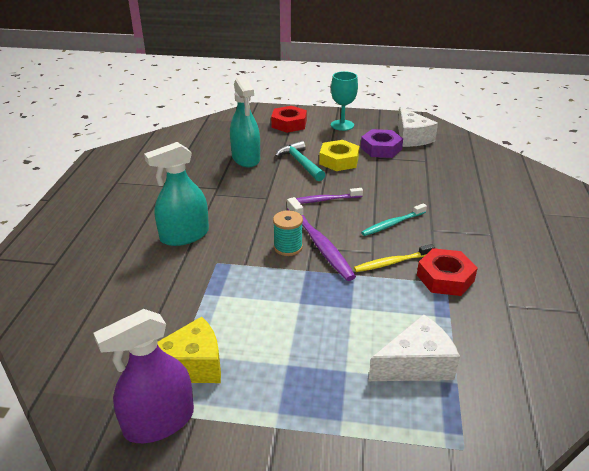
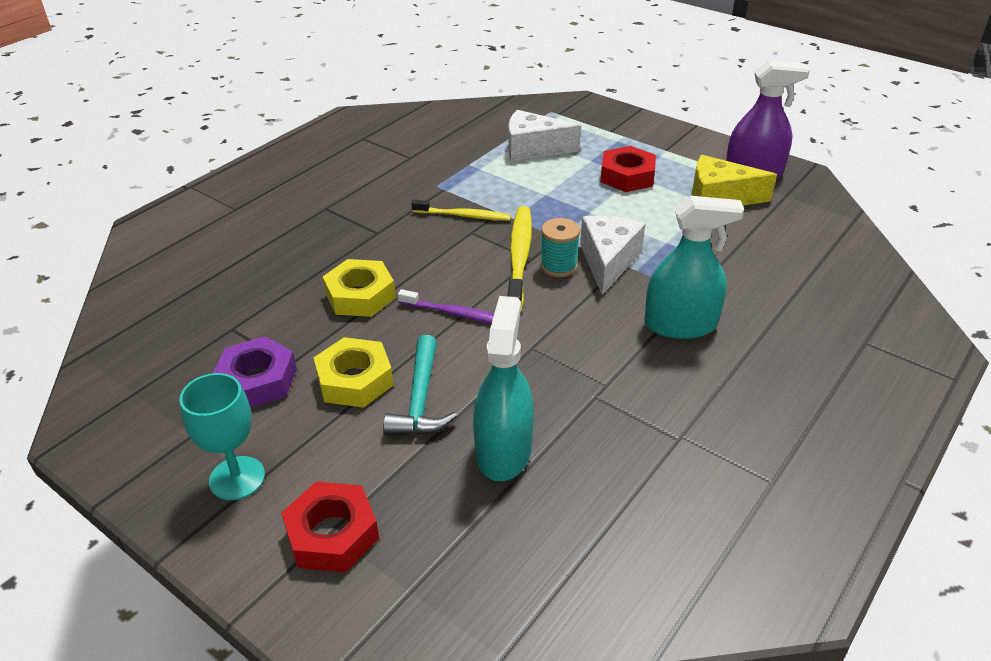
camera: 150 degrees left, 5 degrees up
(319, 244) = (519, 258): purple toothbrush -> yellow toothbrush
(387, 192) = (360, 295): none -> yellow nut
(392, 224) = (410, 252): turquoise toothbrush -> none
(411, 137) = (174, 386): white cheese -> white cheese (608, 261)
(445, 278) = (431, 189): red nut -> red nut (627, 176)

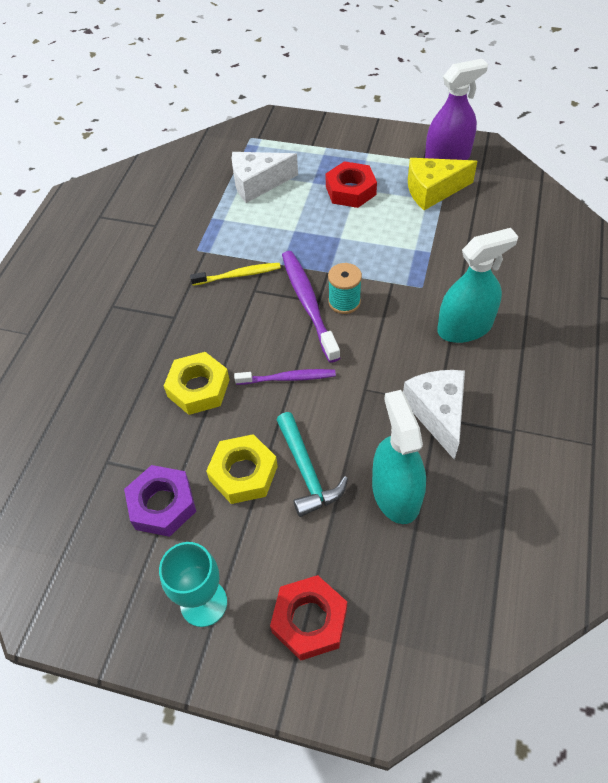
camera: 20 degrees left, 15 degrees up
(519, 258) = (308, 304): yellow toothbrush -> purple toothbrush
(608, 261) = (380, 284): white cheese -> white cheese (437, 413)

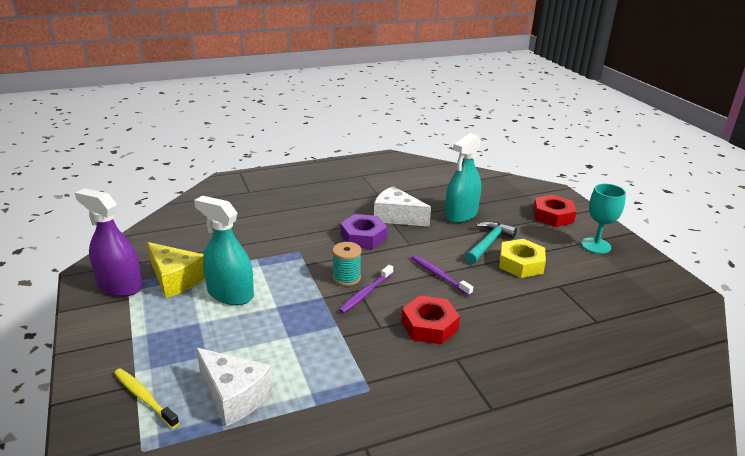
camera: 130 degrees left, 25 degrees down
(162, 505) = (581, 283): purple nut -> purple nut (363, 237)
(198, 388) = (496, 310): yellow nut -> none
(238, 275) = (374, 344): yellow toothbrush -> yellow toothbrush (144, 398)
(308, 304) = (366, 293): purple toothbrush -> purple toothbrush, size x0.63
(350, 190) = (204, 325): red nut -> red nut (429, 326)
(437, 413) = (396, 217): white cheese -> white cheese turned 75 degrees clockwise
(464, 327) = (320, 226): turquoise spray bottle -> turquoise spray bottle (230, 294)

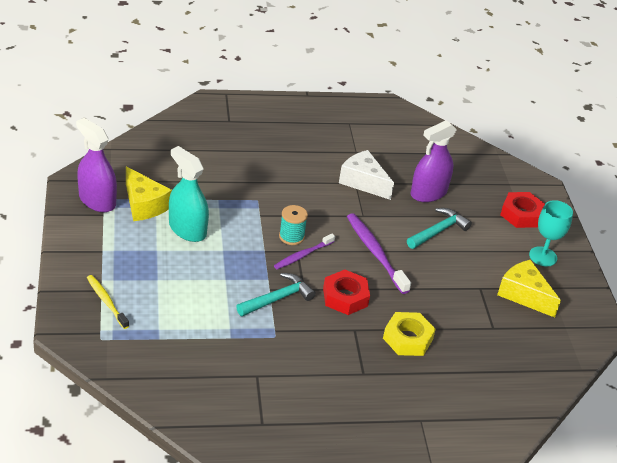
camera: 10 degrees right, 10 degrees up
(234, 396) = (172, 316): white cheese -> none
(356, 344) = (277, 299): none -> turquoise hammer
(363, 237) = (322, 197): purple nut -> none
(439, 275) = (375, 253): purple toothbrush -> purple toothbrush, size x1.59
(461, 214) = (428, 193): turquoise spray bottle -> purple spray bottle
(521, 263) = (457, 258): yellow nut -> yellow nut (408, 339)
(604, 283) = (524, 295): none -> yellow cheese

